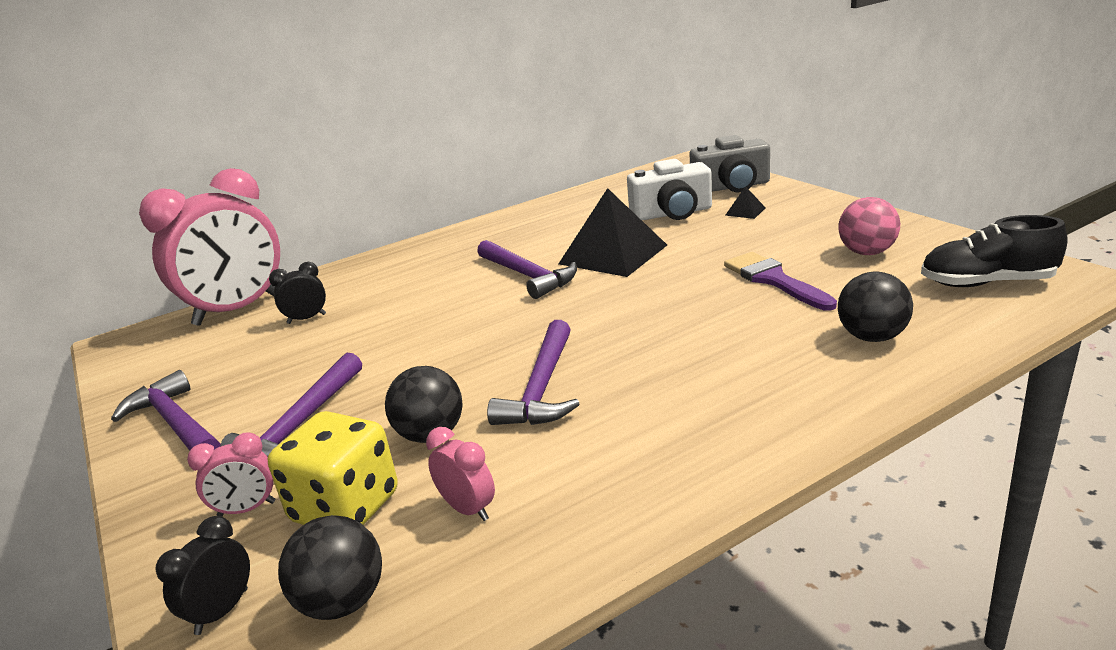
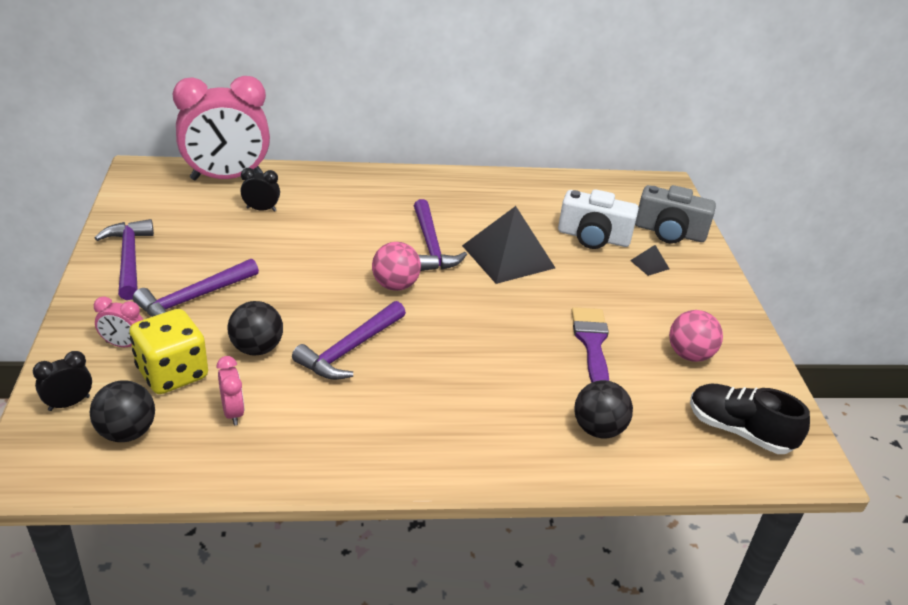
camera: 20 degrees right, 10 degrees up
(527, 318) = (395, 285): none -> pink ball

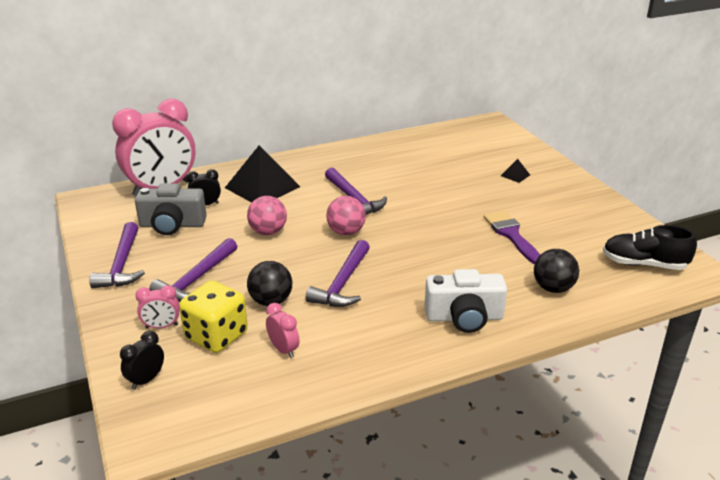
camera: 15 degrees left, 5 degrees down
(127, 432) = (209, 387): black ball -> none
(129, 259) = (122, 265): purple hammer -> purple hammer turned 150 degrees counterclockwise
(508, 256) = (414, 193): black pyramid -> black pyramid (262, 187)
(593, 237) = (465, 167): white camera -> white camera (464, 317)
(669, 232) = (514, 152): grey camera -> grey camera (172, 225)
(689, 355) = (580, 225): pink ball -> pink ball (268, 232)

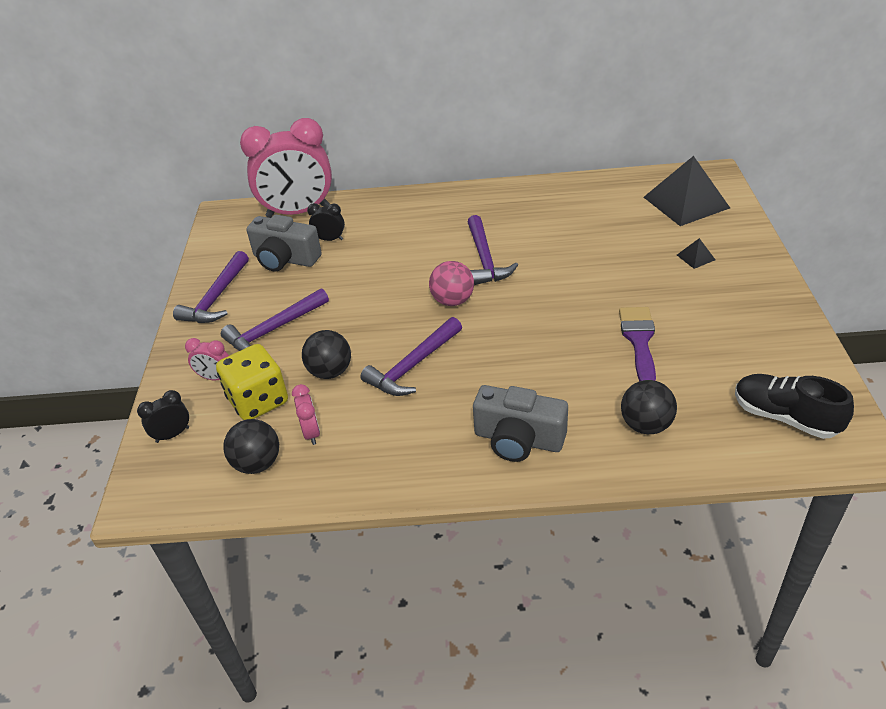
camera: 25 degrees right, 10 degrees up
(247, 384) = (257, 463): none -> black ball
(262, 187) = (397, 226): black pyramid -> black pyramid (686, 202)
(268, 232) = (372, 285): pink ball -> none
(464, 317) = (518, 439): white camera -> grey camera

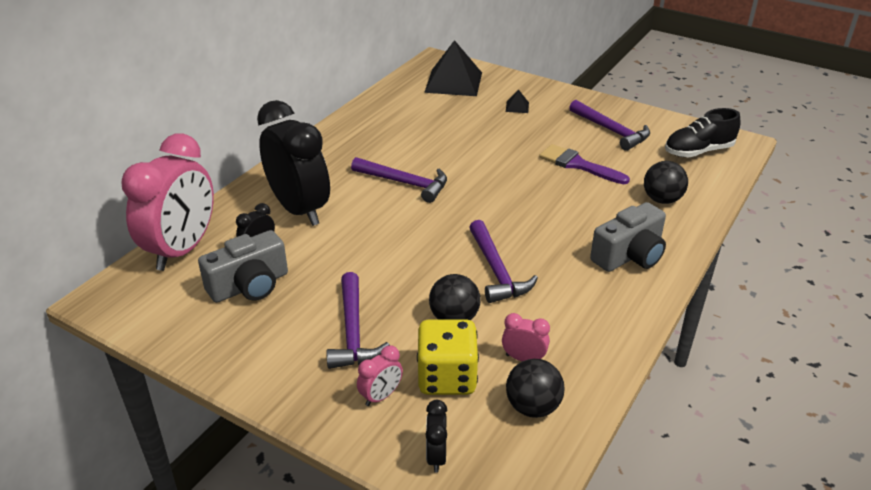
camera: 60 degrees left, 5 degrees down
(216, 298) = (250, 353): purple hammer -> purple hammer (611, 131)
(393, 231) = (299, 210): none -> black clock
(452, 301) = (438, 219): pink ball -> none

